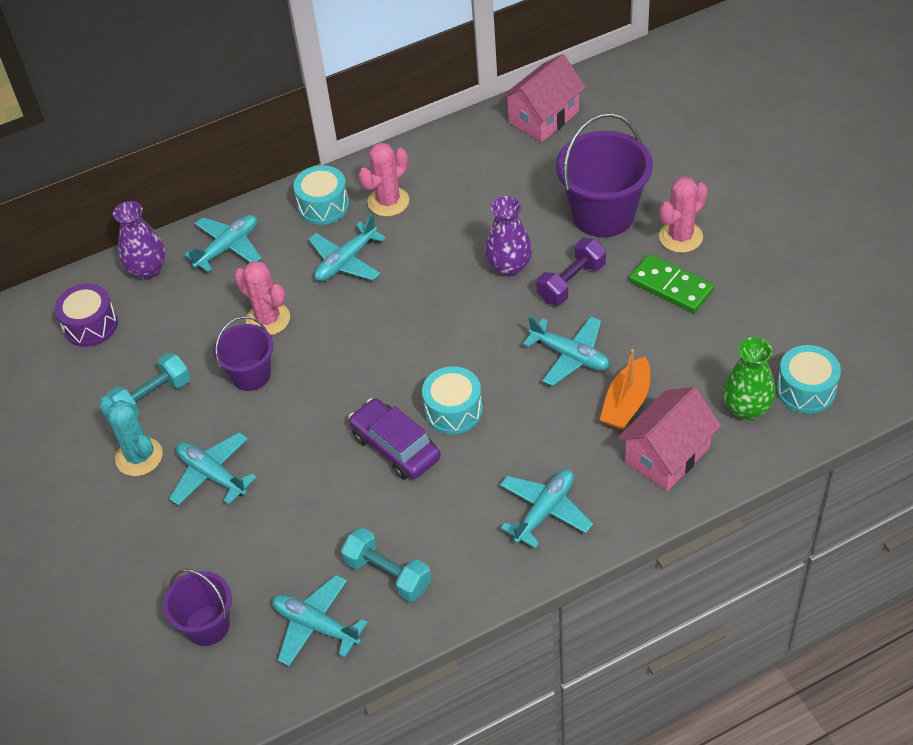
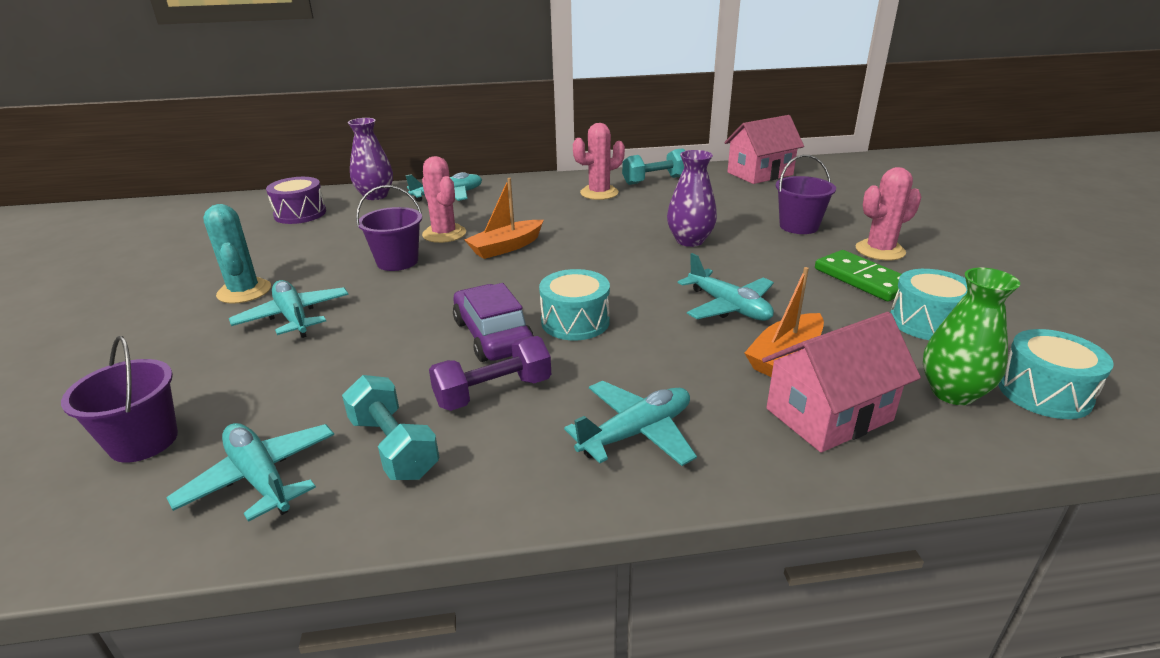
camera: 15 degrees right, 20 degrees down
(152, 398) = (299, 259): turquoise dumbbell -> turquoise dumbbell (655, 180)
(323, 206) = (543, 187): turquoise drum -> turquoise drum (927, 322)
(341, 324) = (506, 247): none -> orange boat
(346, 261) = (539, 215): turquoise plane -> none
(571, 282) = (750, 259): purple dumbbell -> purple dumbbell (493, 392)
(603, 214) = (799, 226): purple bucket -> purple bucket, size x0.60

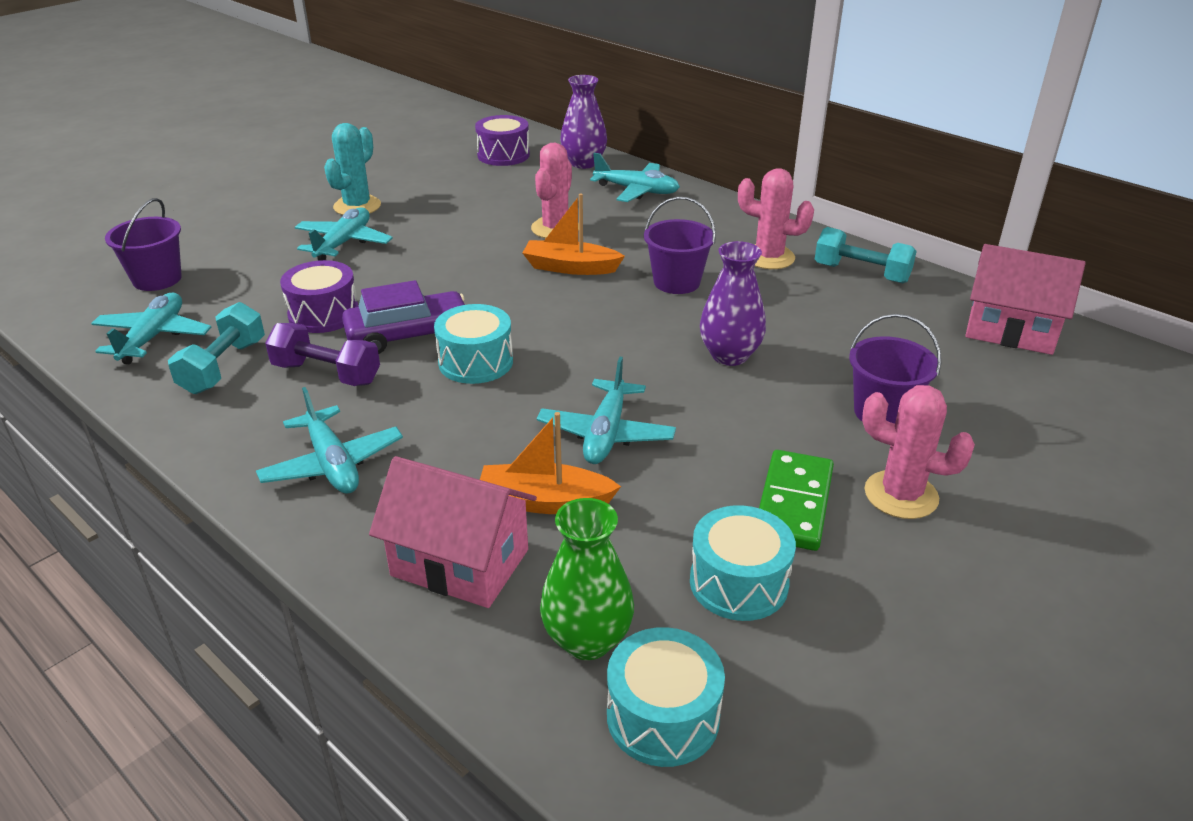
camera: 50 degrees right, 5 degrees up
(394, 364) = (324, 314): none -> purple drum
(397, 261) = (477, 235): purple bucket -> purple bucket (676, 282)
(493, 336) = (408, 335): purple car -> purple car turned 45 degrees clockwise
(636, 433) = (332, 464): turquoise plane -> turquoise plane turned 45 degrees clockwise

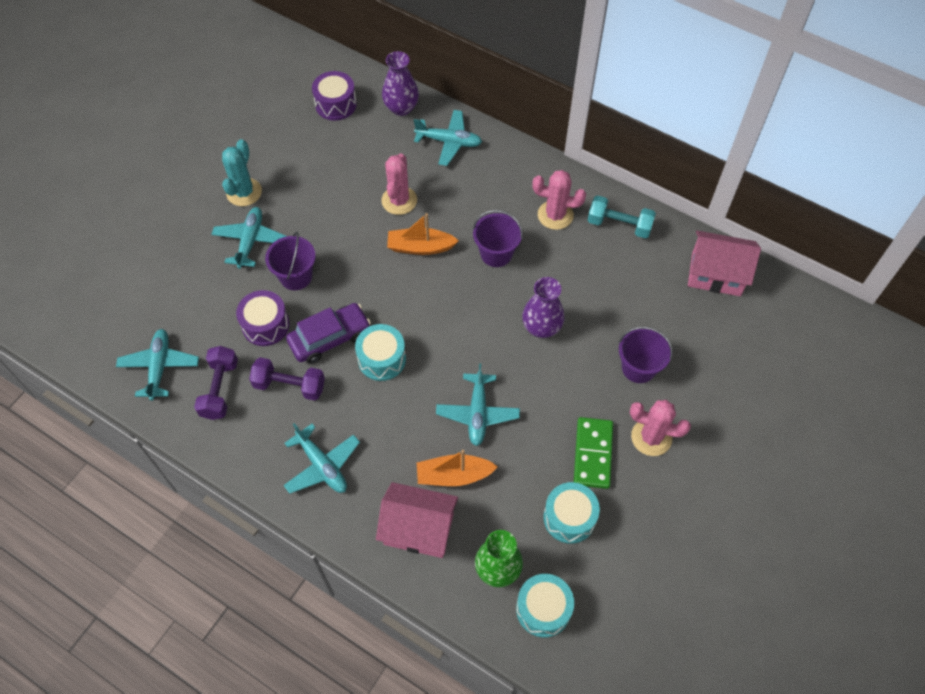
camera: 10 degrees left, 25 degrees up
(157, 279) = (132, 304): purple bucket -> purple bucket (296, 276)
(223, 367) = (220, 389): turquoise dumbbell -> purple dumbbell

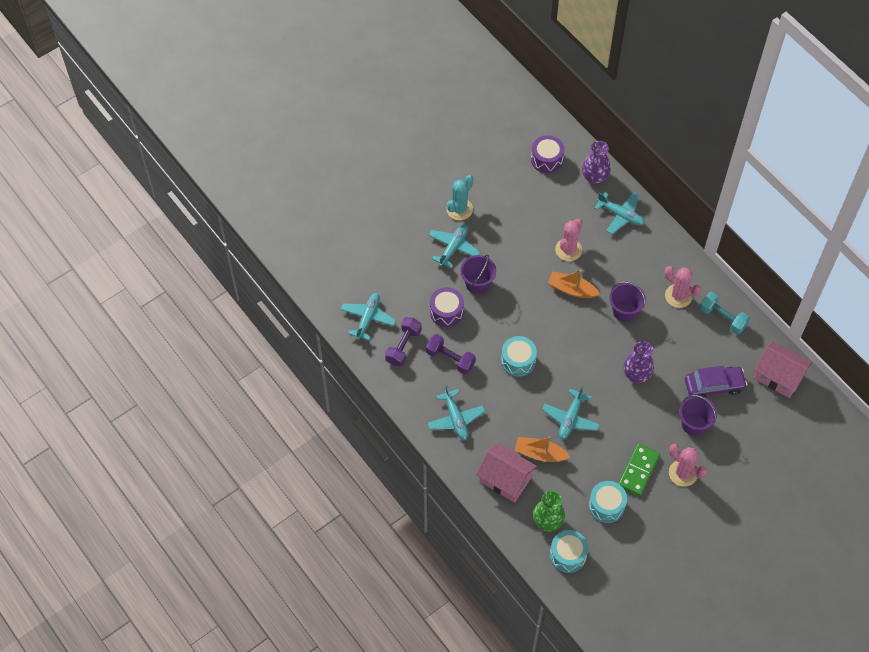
camera: 20 degrees right, 0 degrees up
(330, 338) = (487, 335): purple car -> purple car (714, 386)

